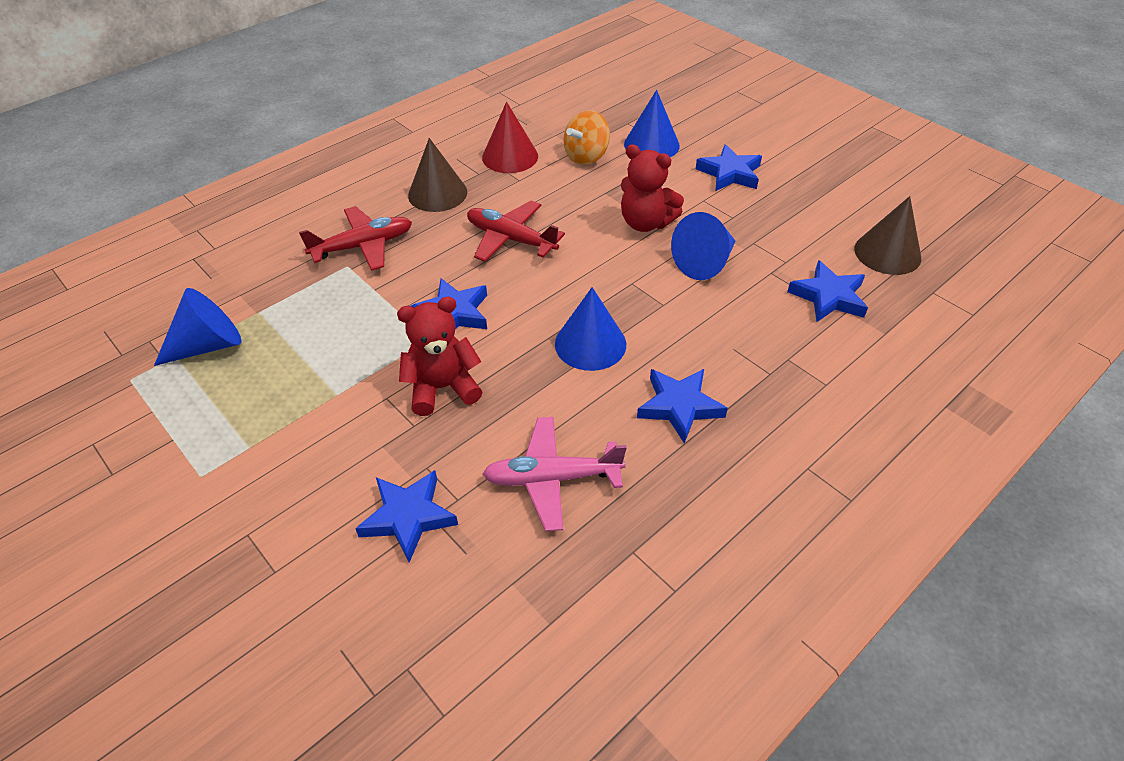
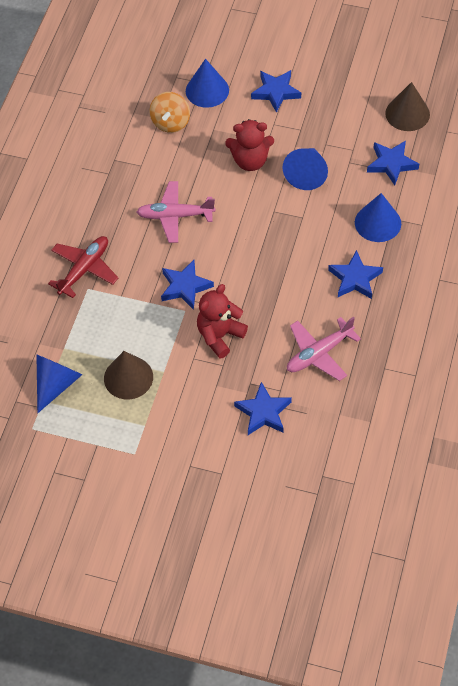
camera: 30 degrees left, 10 degrees up
(437, 193) = (95, 204): brown cone -> brown cone (128, 377)
(510, 156) = (118, 148): red cone -> none
(511, 239) = (175, 216): red plane -> pink plane
(590, 344) = (280, 265): blue cone -> blue cone (377, 223)

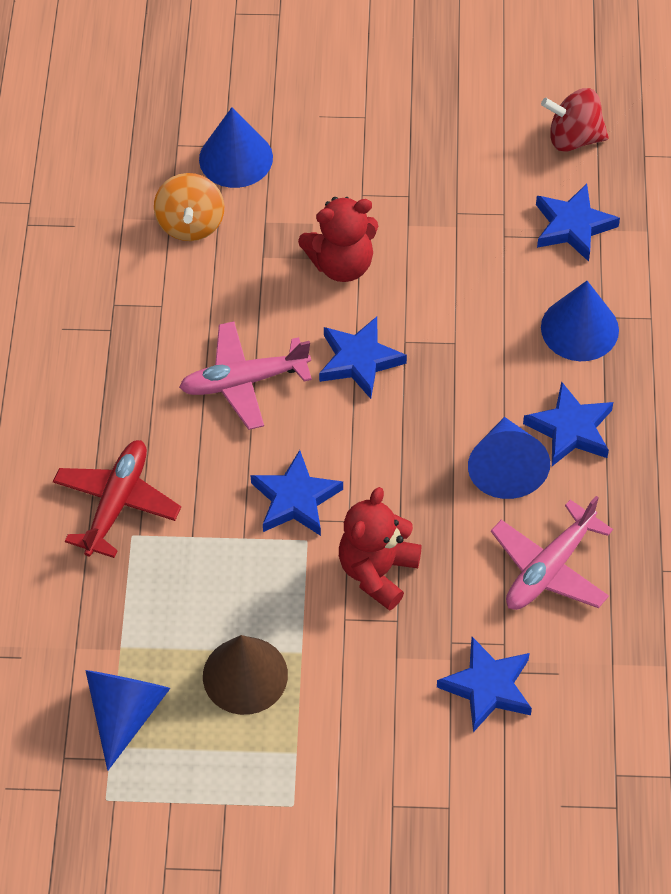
camera: 15 degrees left, 0 degrees up
(275, 92) = (350, 141): blue star -> blue star (359, 360)
(307, 174) = (441, 269): blue cone -> blue cone (506, 468)
(407, 113) = (573, 138): brown cone -> red spinning top

